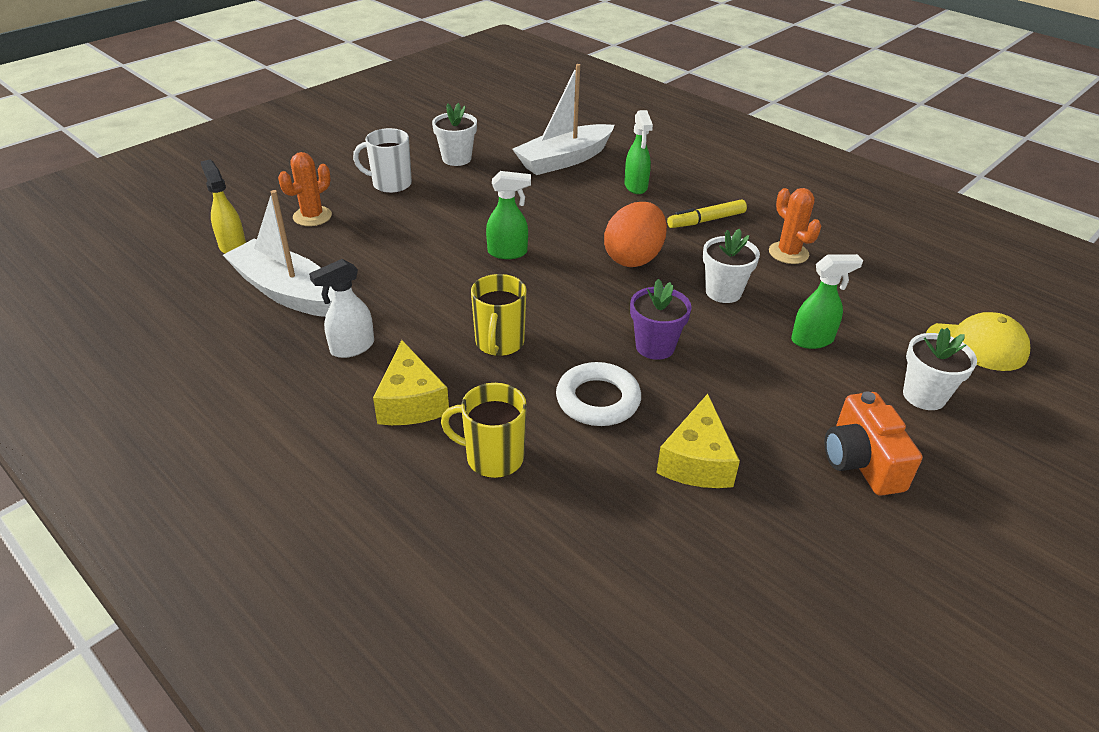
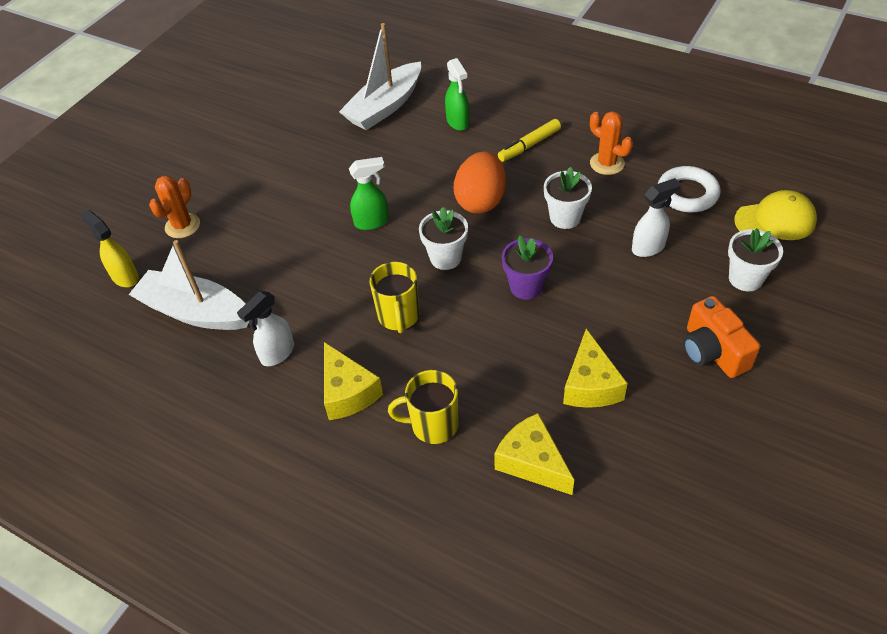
camera: 10 degrees left, 10 degrees up
(390, 184) = (238, 172): white mug -> none
(456, 159) = (287, 128): white flower pot -> white flower pot (445, 258)
(596, 526) = (532, 462): none -> yellow cheese
(598, 400) = (497, 350): white ring -> white ring (687, 194)
(812, 340) = (648, 247): green spray bottle -> white spray bottle

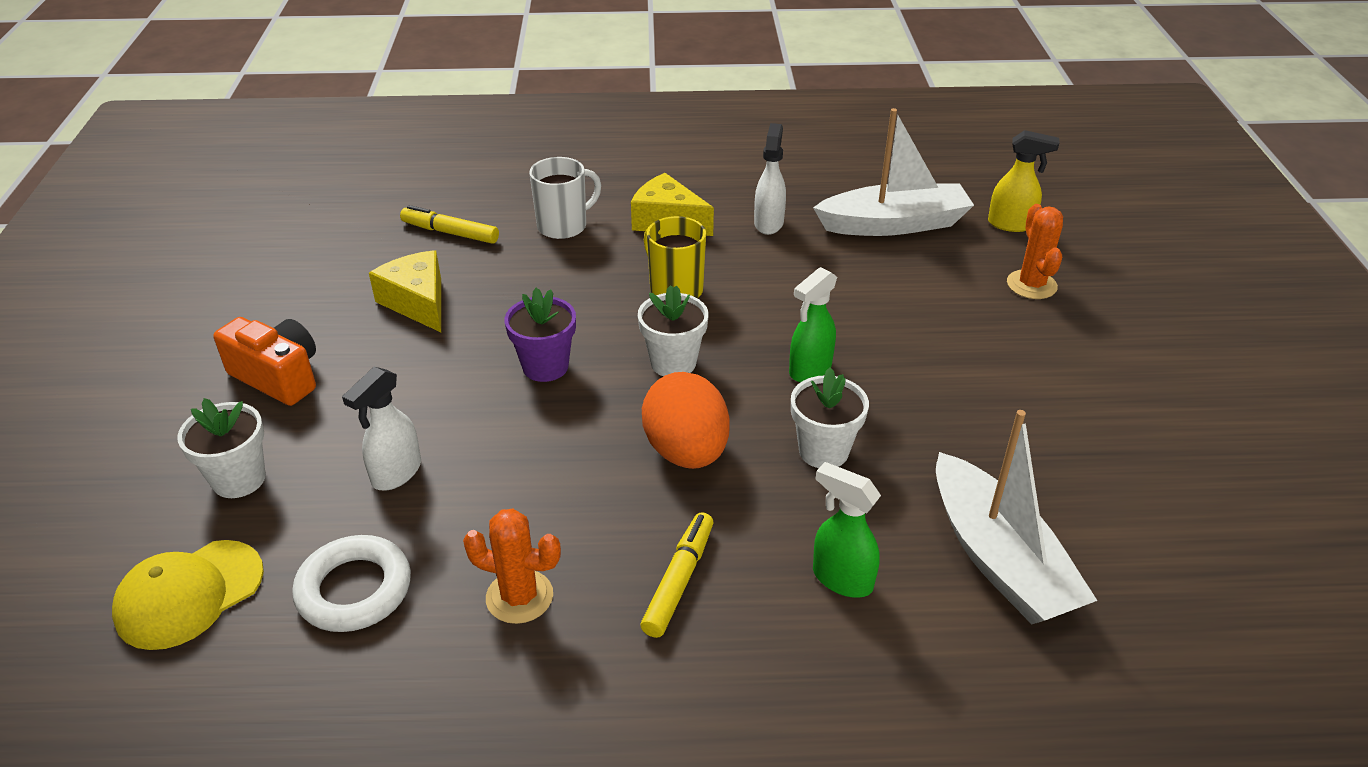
camera: 145 degrees right, 10 degrees down
(385, 107) = (999, 559): white boat -> white boat turned 150 degrees clockwise
(433, 425) = (563, 226): yellow mug -> white mug
(532, 462) = (450, 232): yellow cheese -> yellow marker
(565, 218) = (543, 473): white flower pot -> white flower pot (823, 451)

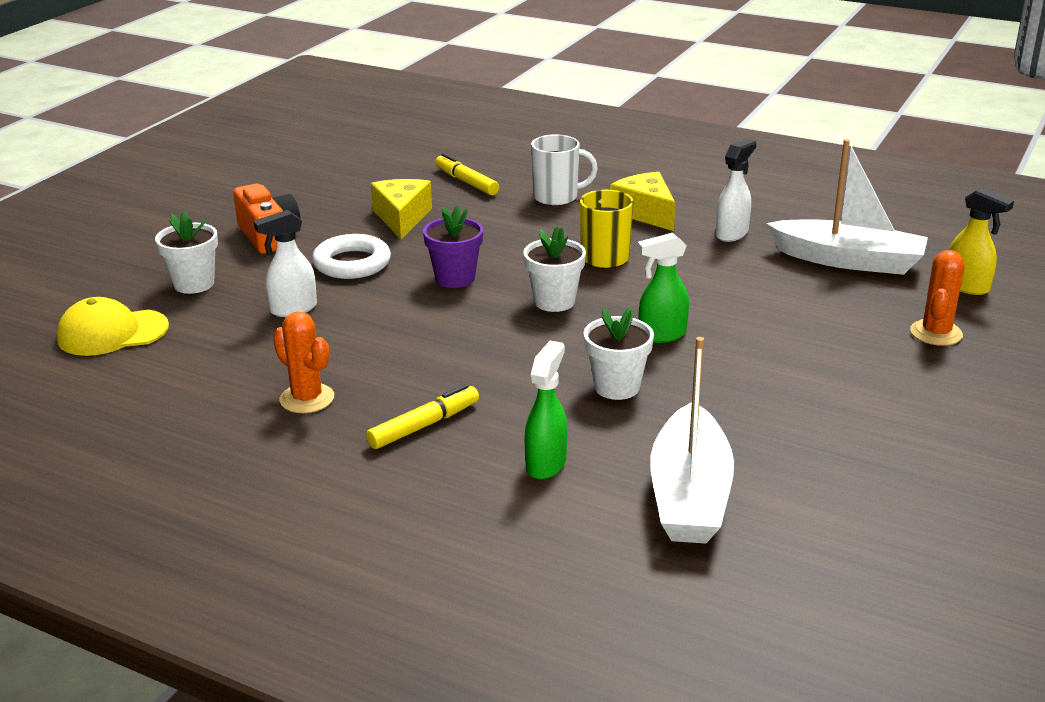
camera: 30 degrees right, 10 degrees down
(354, 590) = (208, 361): white ring -> white ring (352, 263)
(686, 452) = (507, 356): orange egg -> none
(841, 579) = (546, 464): green spray bottle -> green spray bottle turned 45 degrees clockwise

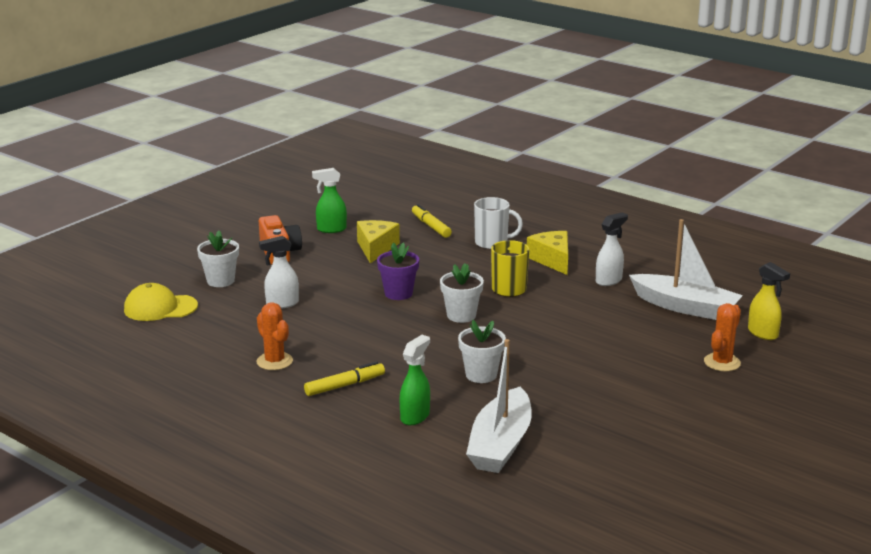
camera: 10 degrees right, 5 degrees down
(352, 263) = (331, 277): white ring -> none
(661, 335) = (526, 345): green spray bottle -> green spray bottle (331, 229)

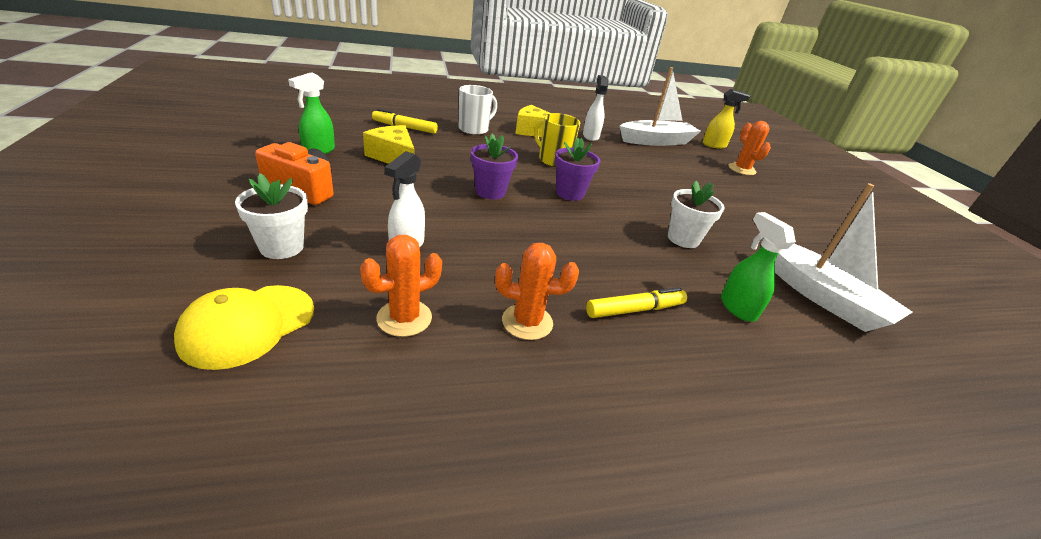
camera: 55 degrees left, 10 degrees up
(222, 333) = (404, 318): none -> orange cactus
(345, 385) = (635, 310): yellow marker -> yellow marker turned 60 degrees clockwise
(461, 315) = (569, 193): white flower pot -> purple flower pot

